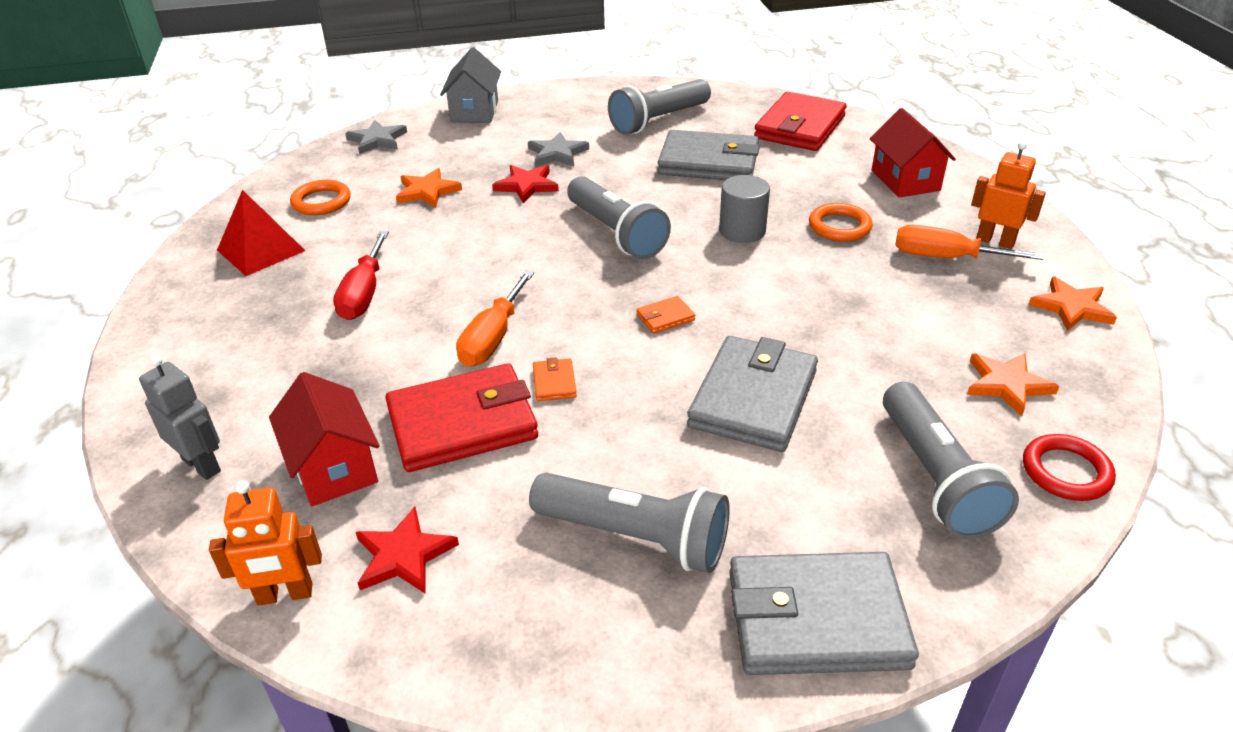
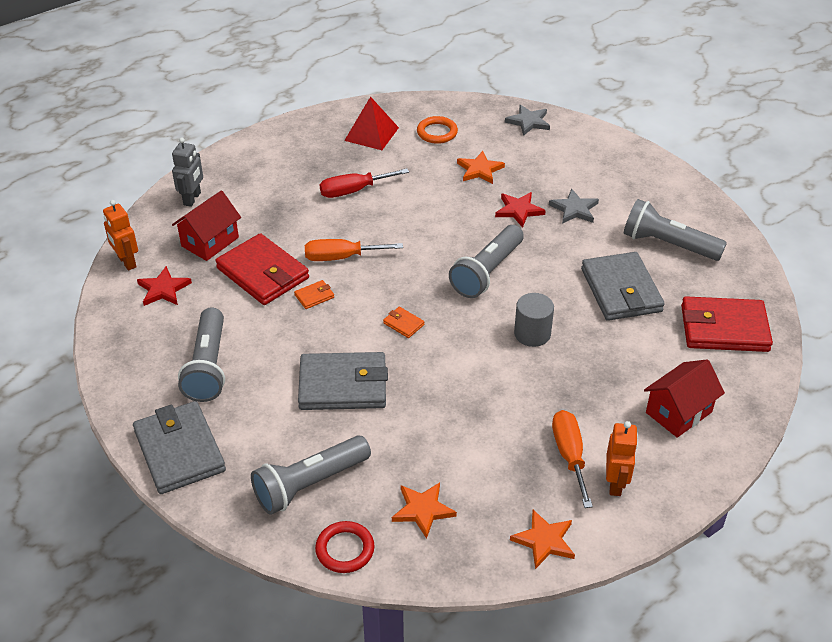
camera: 65 degrees right, 5 degrees up
(474, 111) = (604, 148): grey house -> none
(839, 226) = (574, 385): orange ring -> none

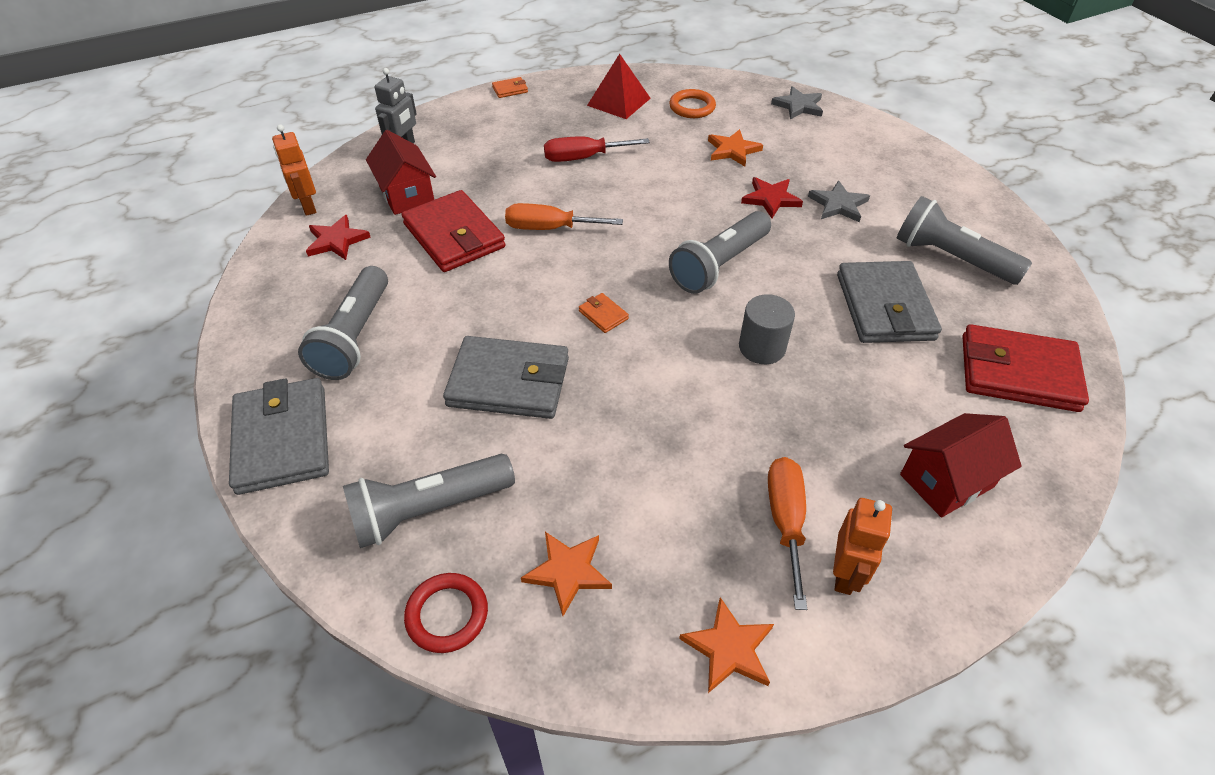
camera: 10 degrees right, 5 degrees up
(210, 242) = (406, 195): red house -> red house turned 75 degrees counterclockwise
(314, 296) = (505, 269): orange wallet -> orange wallet (510, 90)

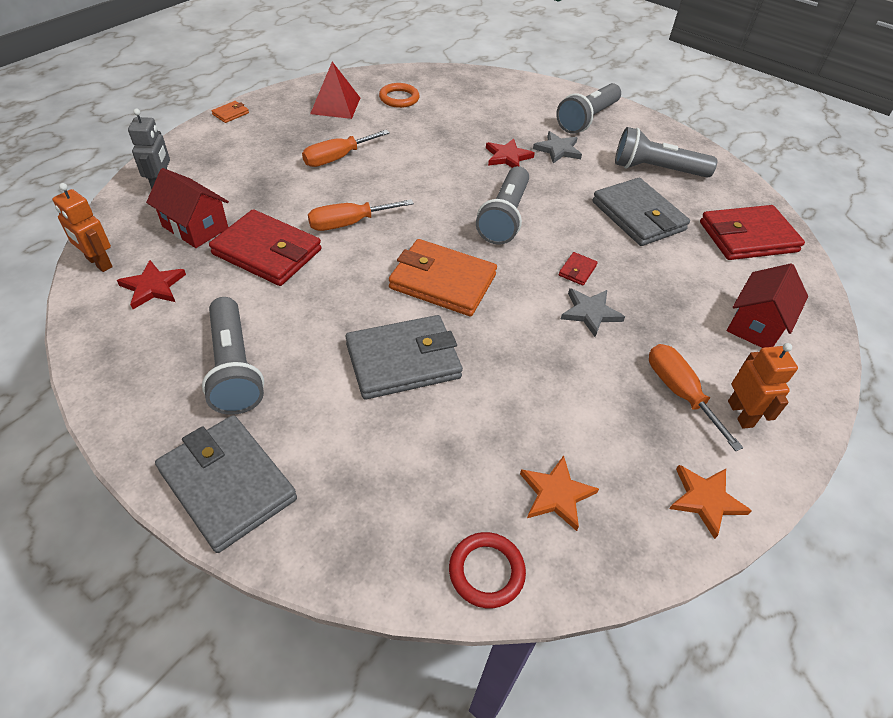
camera: 30 degrees left, 0 degrees up
(429, 510) = (409, 492): grey flashlight -> grey flashlight (587, 119)
(583, 158) = (337, 158): red screwdriver -> orange screwdriver
(603, 315) = (442, 282): orange wallet -> orange wallet, size x2.41
(733, 150) = (454, 126): orange star -> none
(762, 347) = (577, 270): grey cylinder -> red wallet
(798, 106) = (480, 81): grey star -> grey star (590, 313)

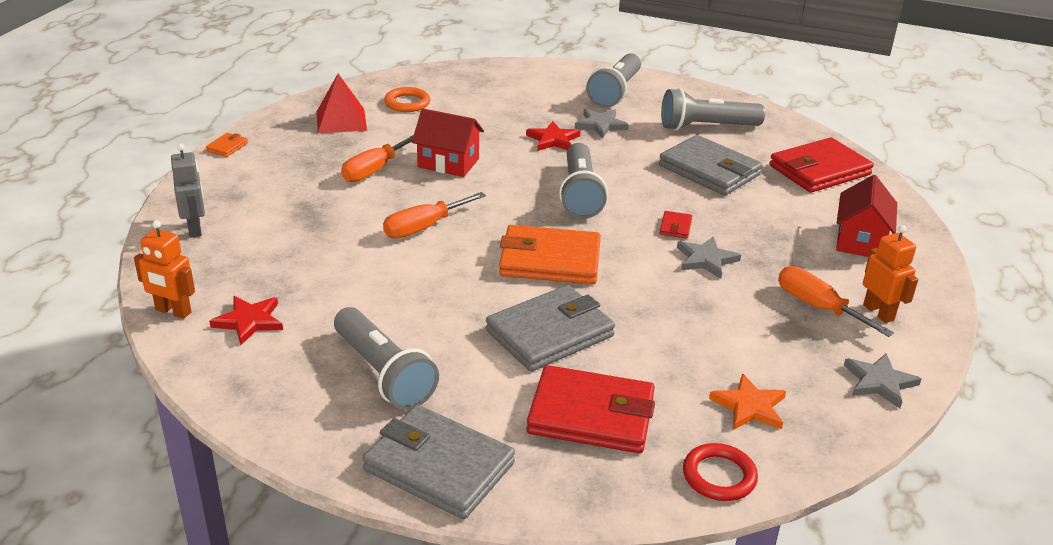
camera: 15 degrees left, 15 degrees down
(195, 227) = (259, 260): red house -> red house (448, 163)
(267, 252) = (353, 268): red wallet -> red wallet (591, 415)
(705, 500) = (879, 382): orange star -> grey star

